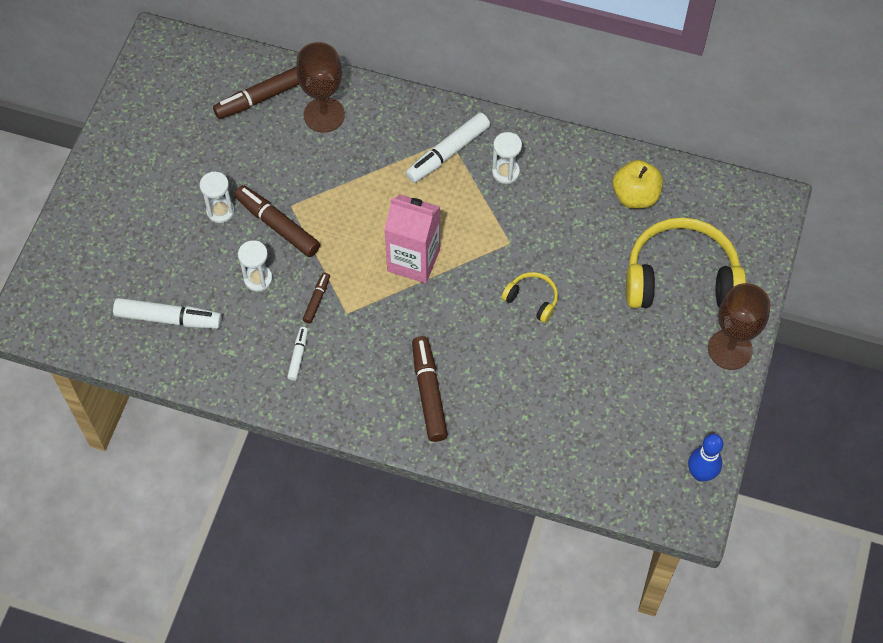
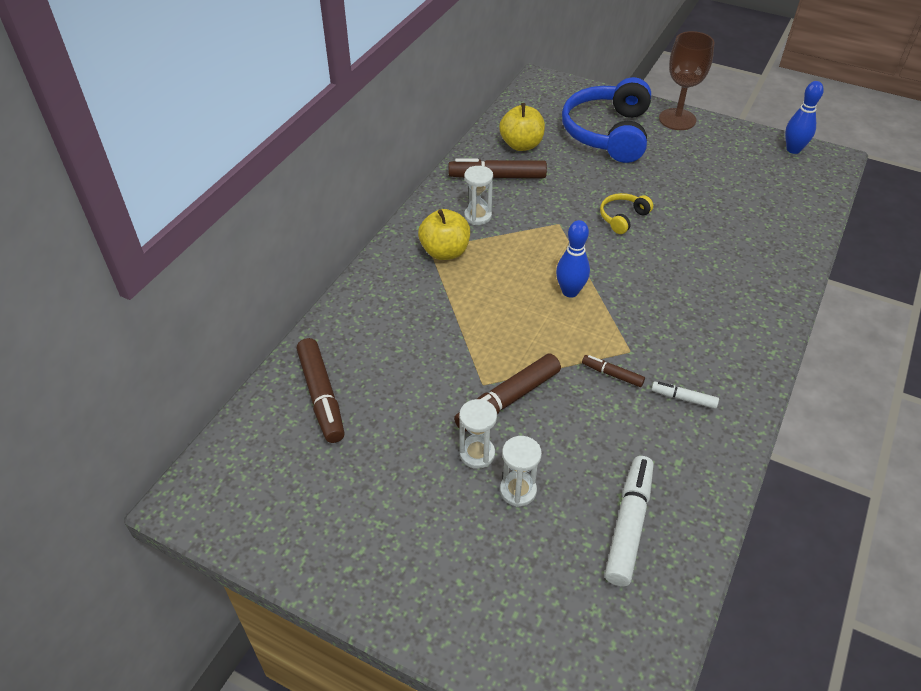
camera: 80 degrees left, 15 degrees down
(258, 279) = (579, 425): white hourglass -> white hourglass (518, 490)
(324, 115) = (366, 342): brown goblet -> none
(413, 260) = (570, 291): pink carton -> blue bowling pin
(429, 392) = (726, 299): brown marker -> brown marker (497, 177)
(448, 153) = (445, 252): white marker -> yellow apple
(681, 278) = (608, 133): yellow headphones -> blue headphones

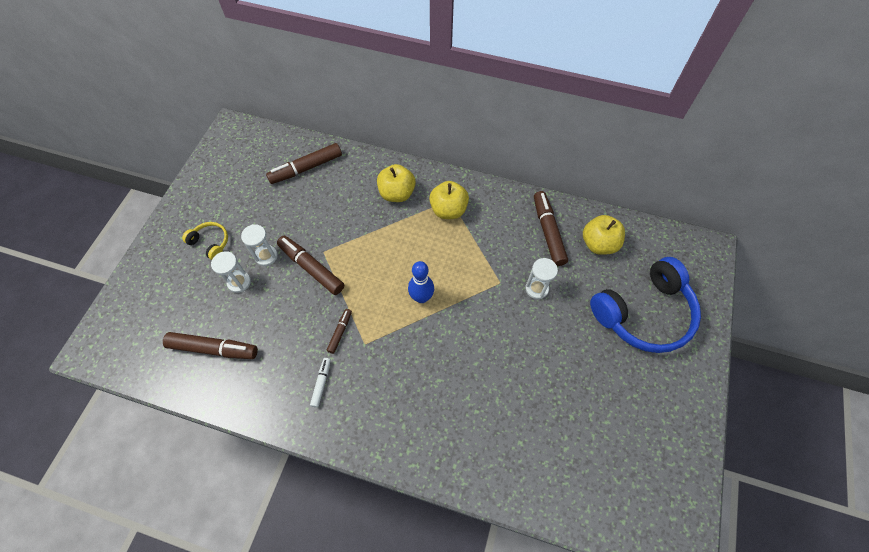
camera: 80 degrees right, 15 degrees up
(403, 297) = (397, 193): none -> yellow apple
(477, 216) = (494, 225): white hourglass -> white hourglass (536, 288)
(608, 133) = (644, 313): blue headphones -> blue headphones turned 150 degrees clockwise
(623, 218) = (521, 332): yellow headphones -> yellow headphones (210, 243)
(629, 525) = (214, 349): white marker -> brown marker
(677, 119) = (693, 377): brown goblet -> none
(793, 149) = (685, 502): blue bowling pin -> none

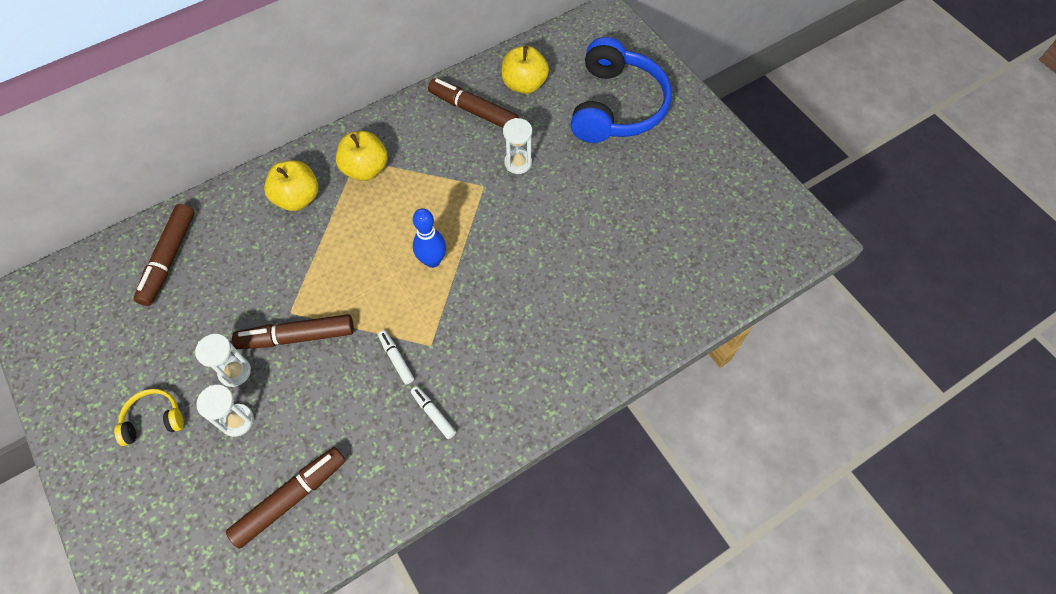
camera: 50 degrees left, 0 degrees up
(340, 332) = (396, 359): brown marker -> white marker

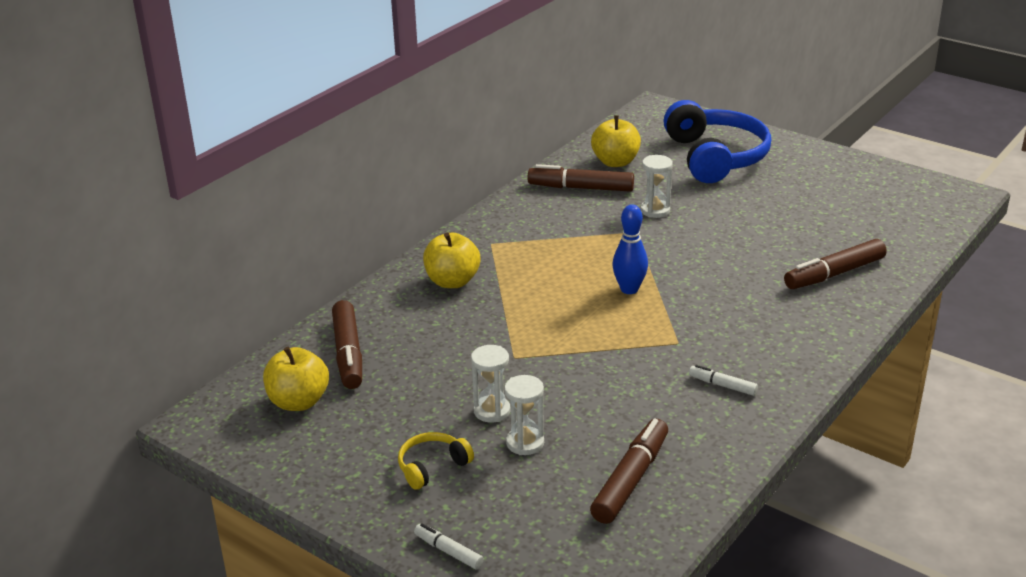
camera: 20 degrees left, 30 degrees down
(297, 337) = (536, 371): brown marker -> brown marker (834, 274)
(365, 169) = (506, 247): yellow apple -> yellow apple (298, 402)
(396, 359) = (652, 360): white marker -> white marker (448, 551)

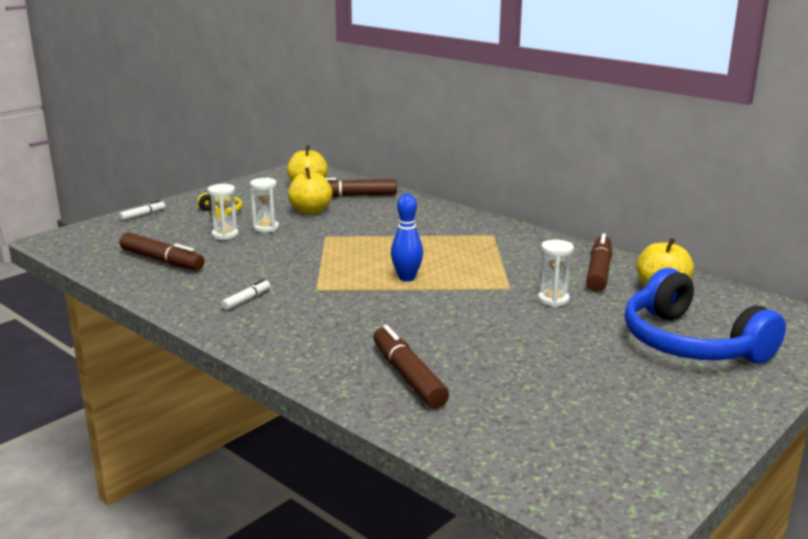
camera: 95 degrees right, 10 degrees down
(452, 281) = (436, 222): yellow apple -> yellow apple (310, 211)
(715, 157) = (690, 343): blue headphones -> blue headphones turned 60 degrees clockwise

